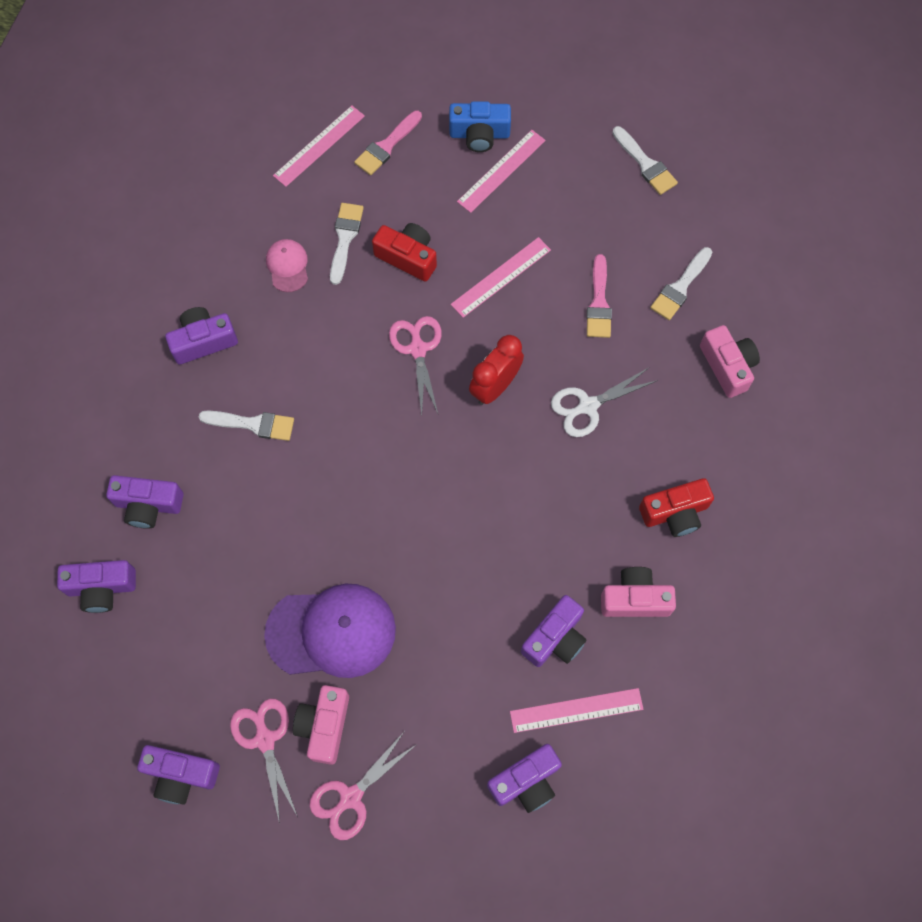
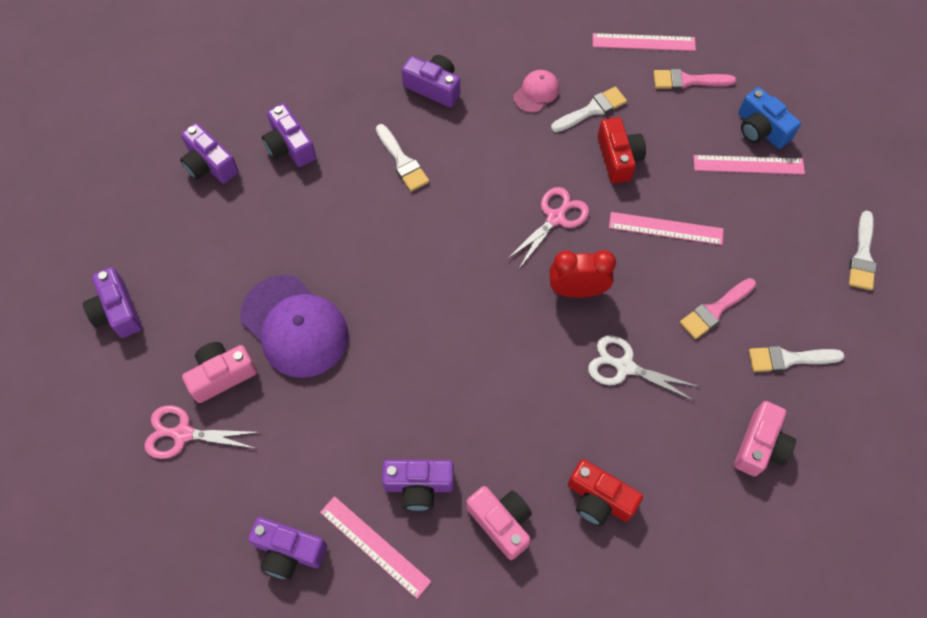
camera: 50 degrees right, 5 degrees down
(265, 740) = (182, 344): pink scissors -> none

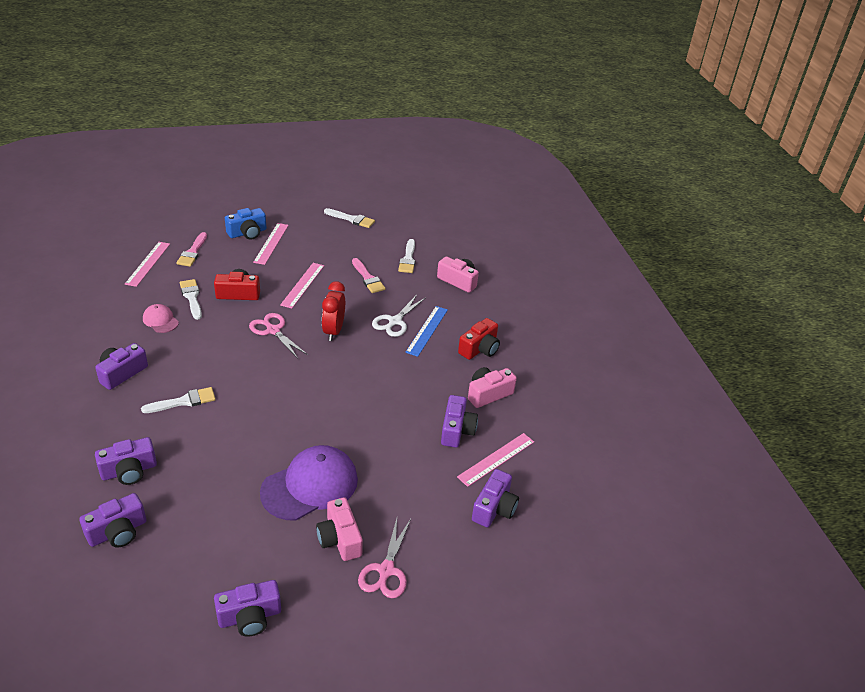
camera: 85 degrees left, 25 degrees down
(618, 415) = (427, 330): none -> blue ruler

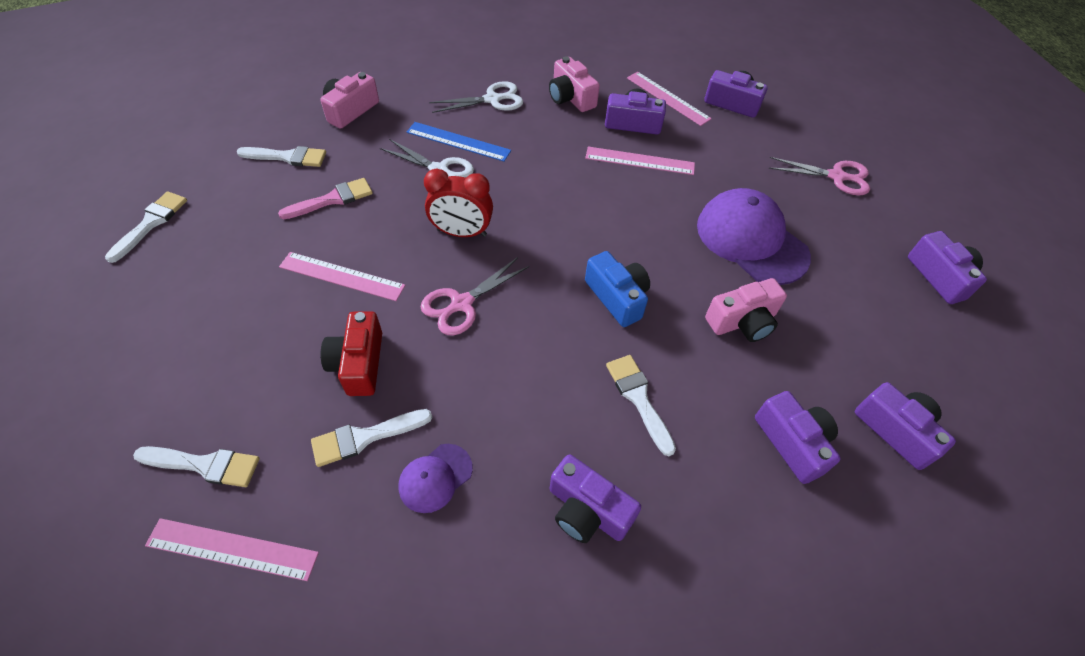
camera: 90 degrees left, 15 degrees up
(160, 320) = (435, 478): pink cap -> purple cap
(193, 252) = (204, 465): pink brush -> white brush
(247, 233) = (153, 375): blue camera -> blue camera (617, 297)
(271, 243) = (202, 332): pink ruler -> pink ruler (640, 161)
(339, 539) = (814, 212): pink camera -> pink camera (742, 322)
(480, 349) = (492, 99): red camera -> white scissors

